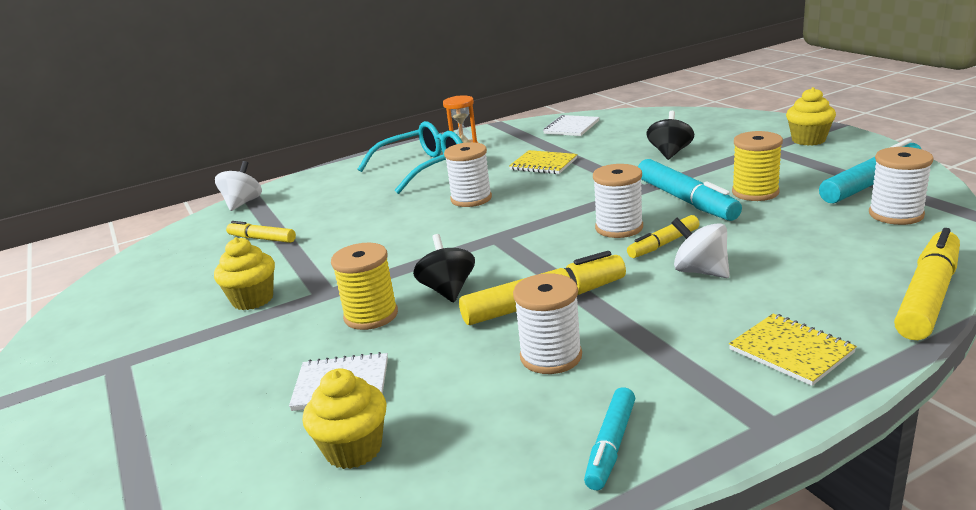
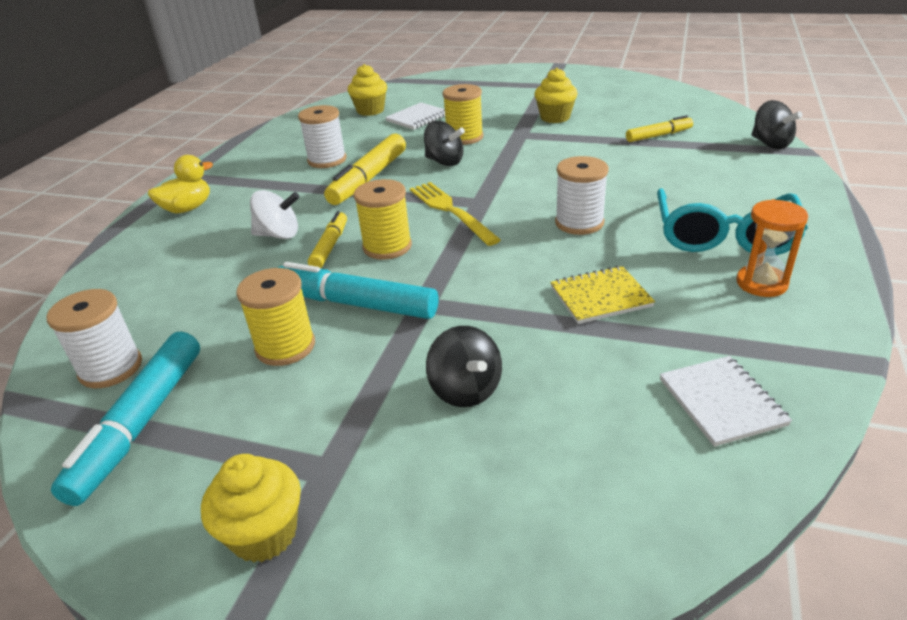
camera: 135 degrees right, 10 degrees up
(242, 203) = (770, 144): white spinning top -> black spinning top
(530, 238) = (450, 210): none -> yellow fork
(611, 445) = (259, 147): turquoise marker -> none
(619, 228) = (387, 247): white spool -> yellow spool
(791, 351) = (187, 208): yellow notebook -> yellow duck
(928, 296) = (93, 277): yellow marker -> none

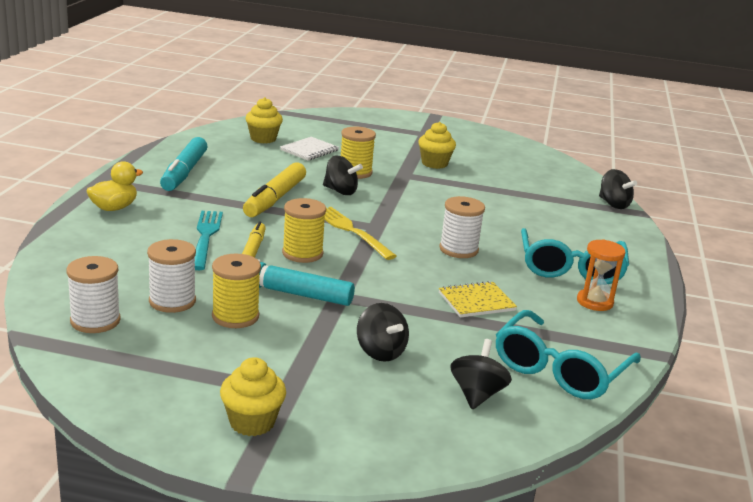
camera: 10 degrees left, 10 degrees down
(140, 423) = (135, 357): turquoise marker -> turquoise marker (184, 172)
(279, 235) = (205, 236): white spinning top -> turquoise fork
(327, 160) = (232, 179): white spool -> white spool (172, 301)
(599, 458) = (477, 394): none -> black spinning top
(658, 135) = (523, 188): yellow marker -> none
(721, 402) = (559, 369): white notebook -> turquoise glasses

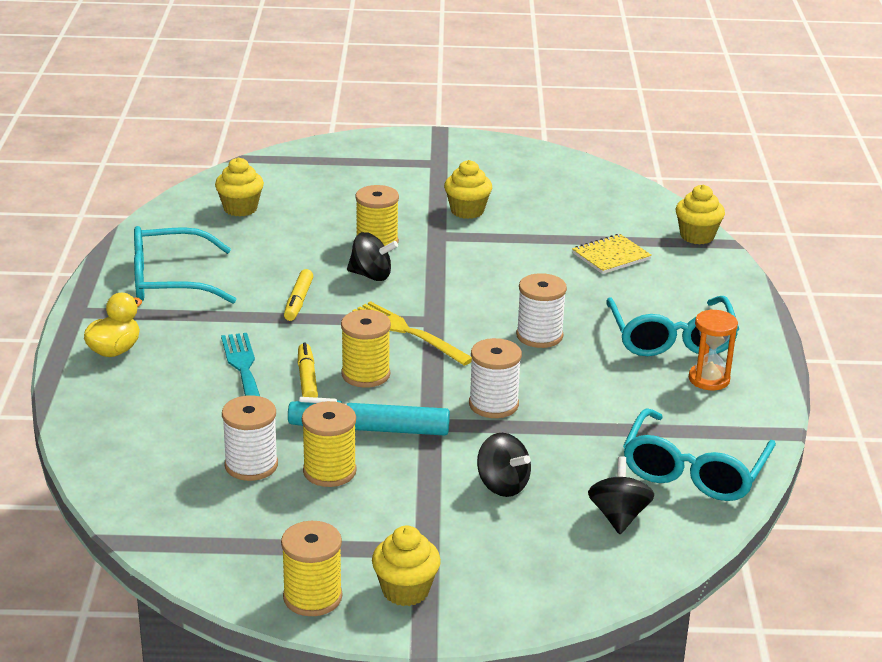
camera: 10 degrees left, 5 degrees up
(95, 321) = (181, 506): white spool -> white spool (493, 404)
(164, 412) = (312, 597): none -> yellow spool
(184, 172) = (170, 281): turquoise marker -> turquoise glasses
(275, 199) = (298, 301): yellow marker -> yellow marker, size x0.59
(309, 150) = (306, 217): white notebook -> none
(476, 302) = (582, 403): yellow notebook -> yellow notebook (611, 256)
(613, 204) = (697, 236): black spinning top -> yellow cupcake

